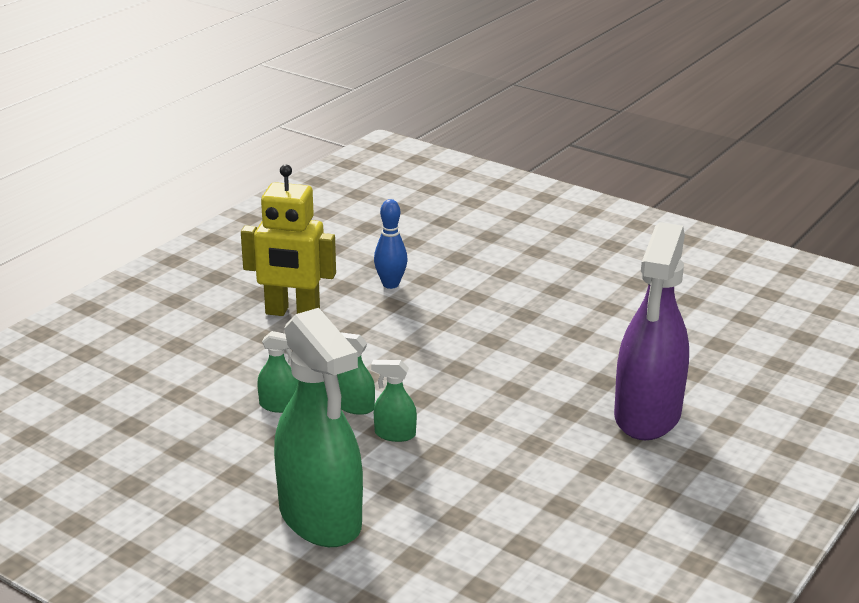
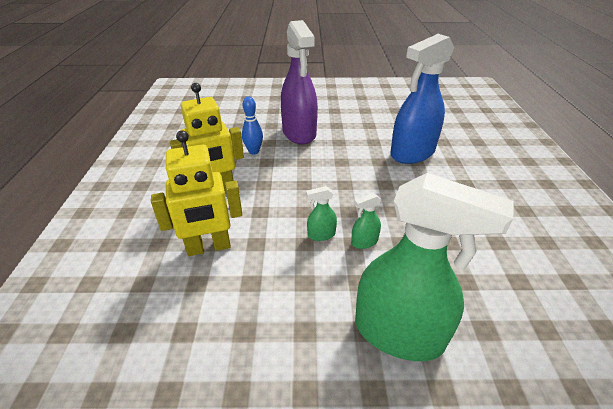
camera: 35 degrees left, 10 degrees up
(222, 368) = (209, 247): none -> yellow robot
(279, 406) = (275, 257): green spray bottle -> none
(614, 368) = (412, 153): none -> blue spray bottle
(647, 415) = (458, 171): purple spray bottle -> purple spray bottle (299, 133)

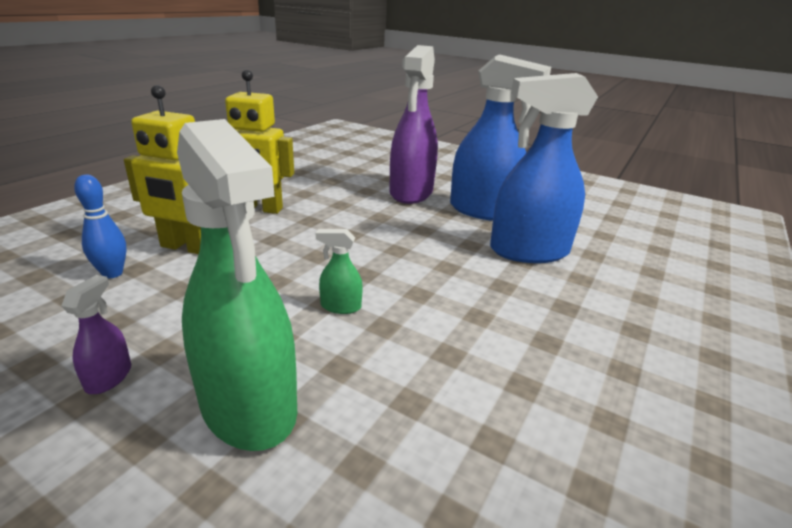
camera: 30 degrees right, 10 degrees down
(254, 151) = (340, 193): blue bowling pin -> blue bowling pin (112, 273)
(299, 368) = (109, 377): none -> purple spray bottle
(321, 235) = (303, 281): green spray bottle -> none
(357, 131) = (483, 211): none -> blue spray bottle

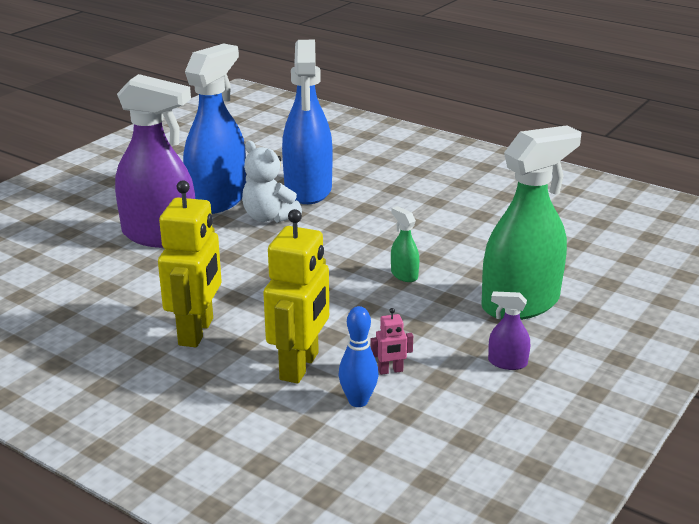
camera: 85 degrees left, 0 degrees up
(149, 292) = (390, 371): none -> pink robot
(340, 306) = (404, 275): green spray bottle -> green spray bottle turned 135 degrees clockwise
(458, 232) = (269, 217): none -> white teddy bear

